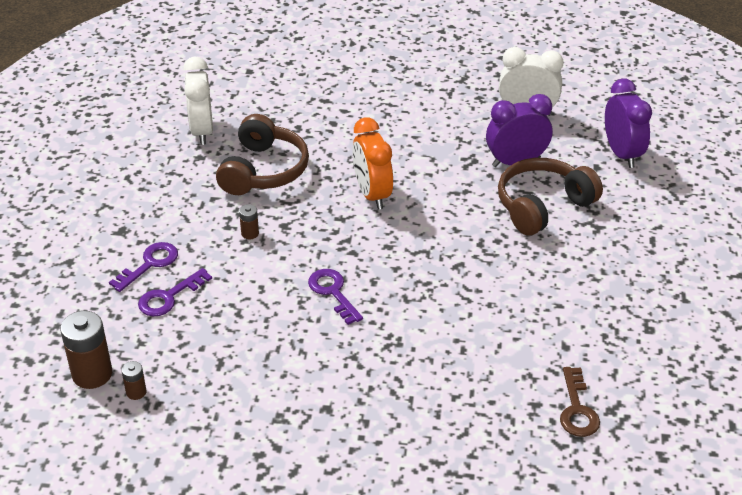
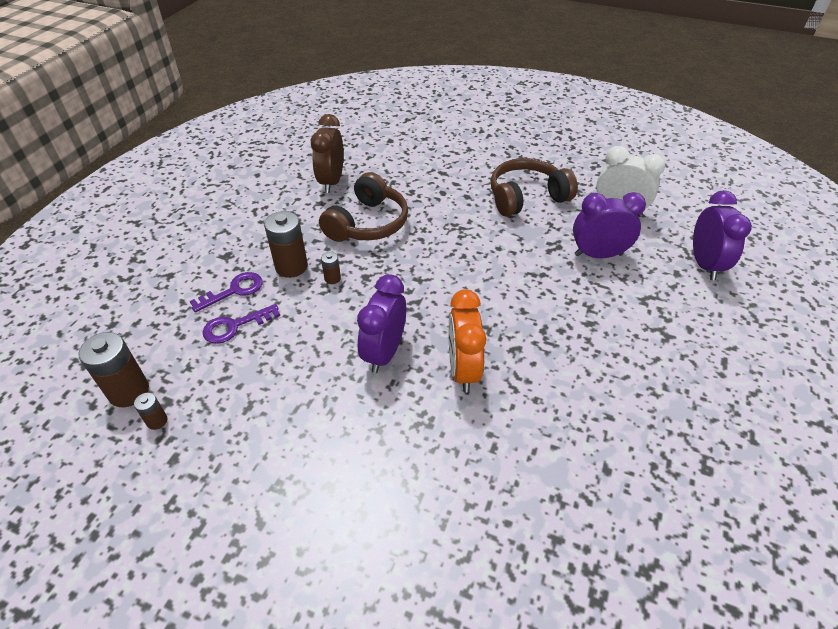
camera: 15 degrees right, 5 degrees up
(200, 229) = (291, 267): none -> brown battery
(202, 131) = (331, 182): white clock -> brown clock
(333, 292) = (384, 353): purple key -> purple clock
(372, 194) = (455, 262): orange clock -> orange clock (463, 370)
(543, 206) = (615, 303): brown headphones -> brown headphones (526, 197)
(577, 409) = (604, 559): brown key -> none

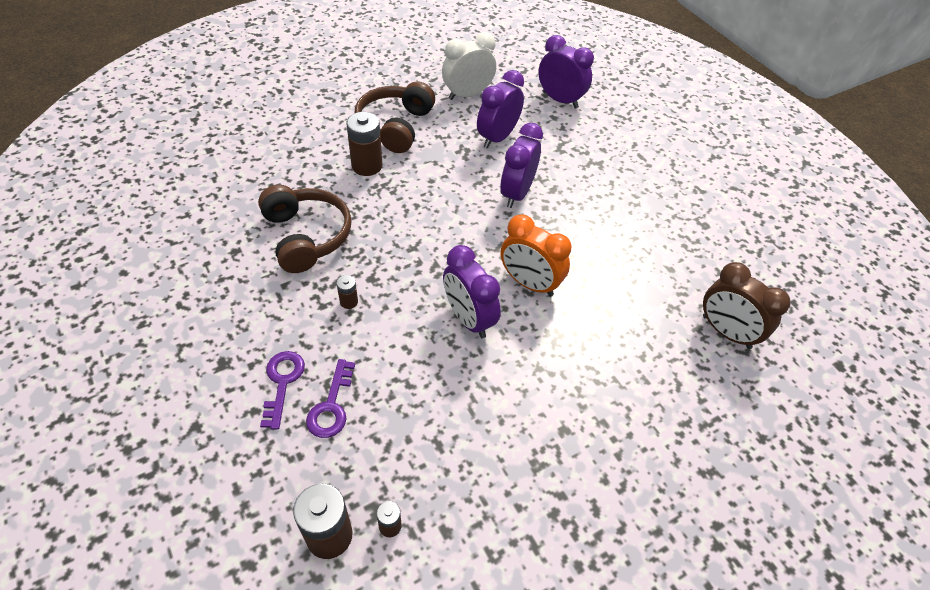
camera: 55 degrees left, 5 degrees up
(291, 267) = (299, 322): brown battery -> brown battery (367, 166)
(331, 182) = (215, 225): brown clock -> brown clock (726, 332)
(552, 303) = (517, 193): none -> purple clock

